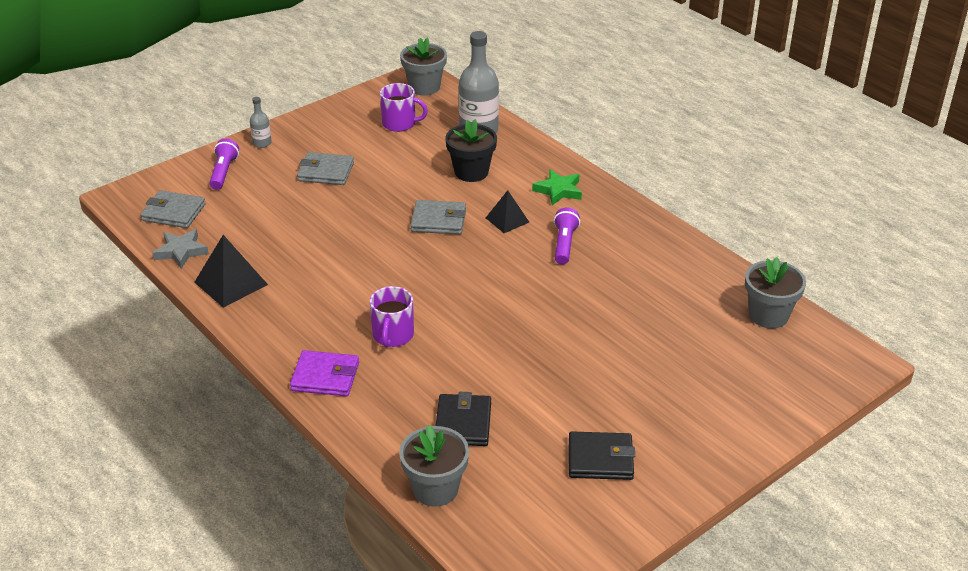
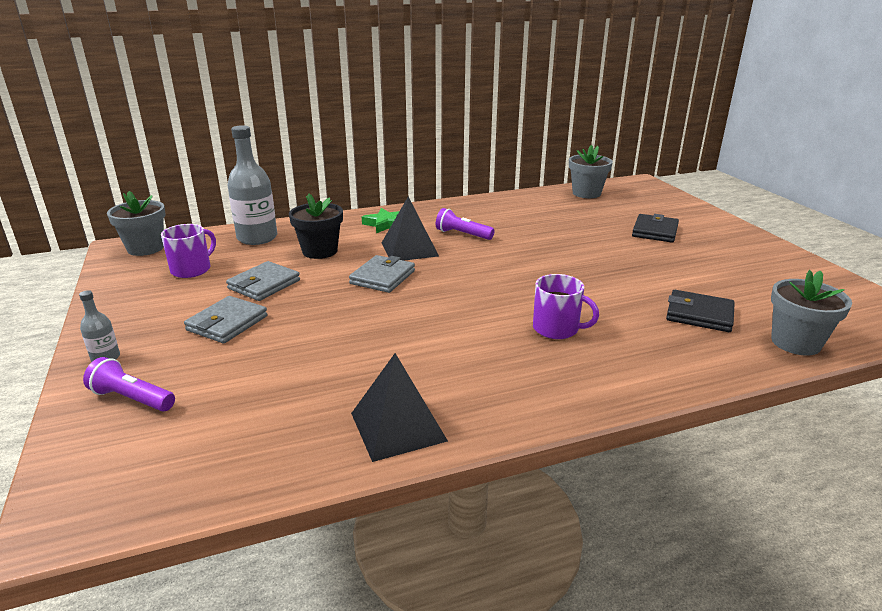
camera: 70 degrees left, 10 degrees down
(173, 212) = (178, 461): grey wallet -> grey wallet (264, 284)
(181, 251) = (287, 466): grey star -> none
(325, 377) = (616, 380): purple wallet -> none
(507, 220) = (409, 249): black pyramid -> black pyramid, size x1.56
(600, 459) = (743, 268): black wallet -> black wallet (655, 231)

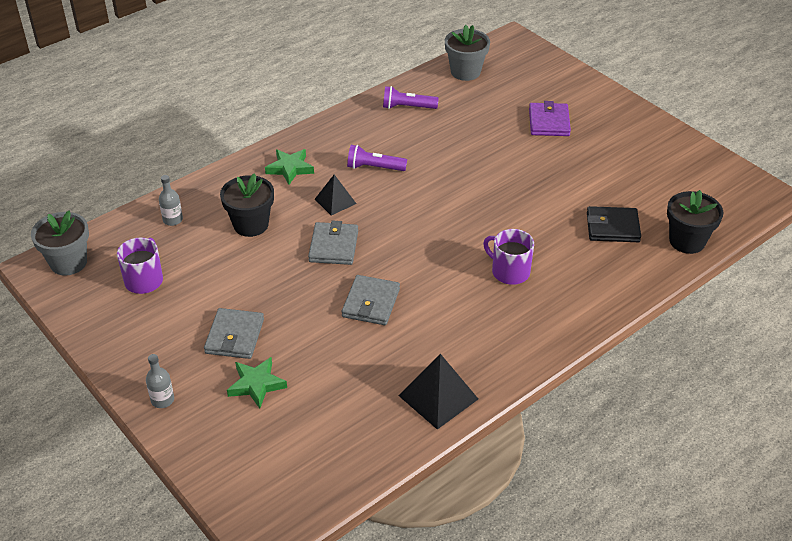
camera: 20 degrees left, 15 degrees up
(132, 398) = (222, 430): purple flashlight -> purple flashlight (407, 107)
(208, 366) = (256, 385): none -> green star
(257, 238) = (173, 220): grey bottle -> grey bottle, size x0.48
(264, 284) = (230, 282): grey wallet -> grey wallet (371, 303)
(409, 249) = (335, 201): black pyramid -> black pyramid, size x0.64
(557, 329) = (509, 272): purple mug -> purple mug turned 150 degrees counterclockwise
(655, 231) = (549, 122): black wallet -> purple wallet
(795, 343) = (687, 241): grey flower pot -> black flower pot

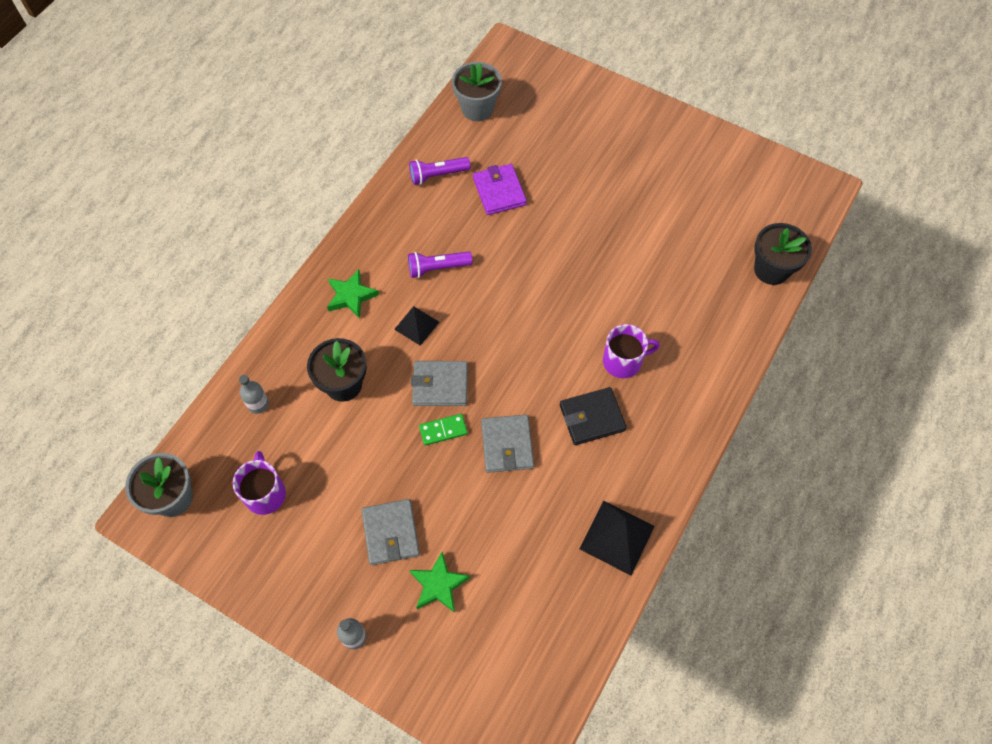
camera: 20 degrees left, 20 degrees up
(319, 278) = (443, 430): none -> green domino
(333, 246) = (440, 385): grey wallet -> grey wallet turned 75 degrees counterclockwise
(509, 272) = (623, 361): purple mug -> purple mug turned 150 degrees clockwise
(549, 122) = (587, 154): purple wallet -> purple wallet (499, 191)
(612, 227) = (698, 274): black wallet -> black wallet (592, 417)

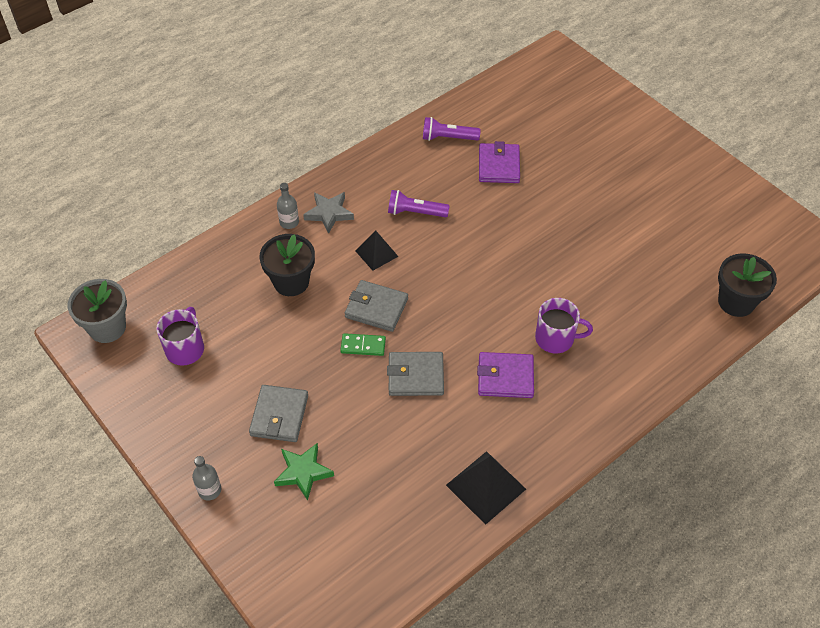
camera: 20 degrees right, 10 degrees down
(258, 404) = (211, 276): grey bottle -> grey bottle (289, 222)
(351, 296) = (329, 213): green star -> grey star
(477, 108) = (507, 94): grey flower pot -> none
(507, 445) = (415, 376): grey wallet -> grey wallet turned 75 degrees clockwise
(592, 417) = (505, 377): black wallet -> purple wallet

